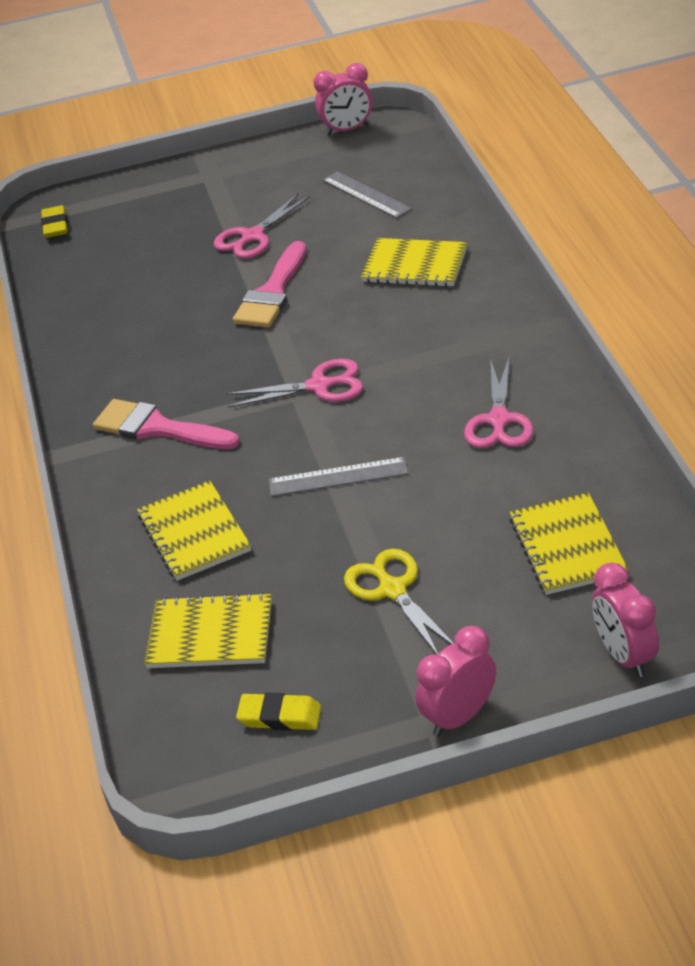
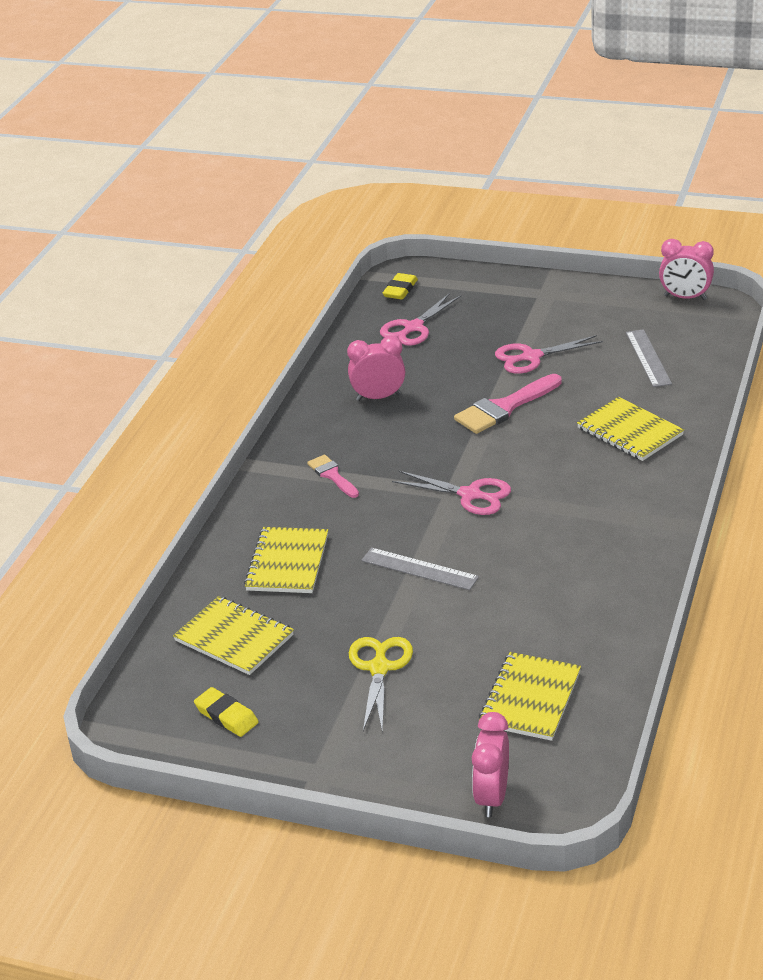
camera: 30 degrees right, 5 degrees down
(157, 428) = (332, 475): pink brush -> pink brush, size x0.58
(459, 716) = (339, 778): pink clock -> pink clock (378, 397)
(499, 420) = (574, 581): pink scissors -> pink scissors (413, 327)

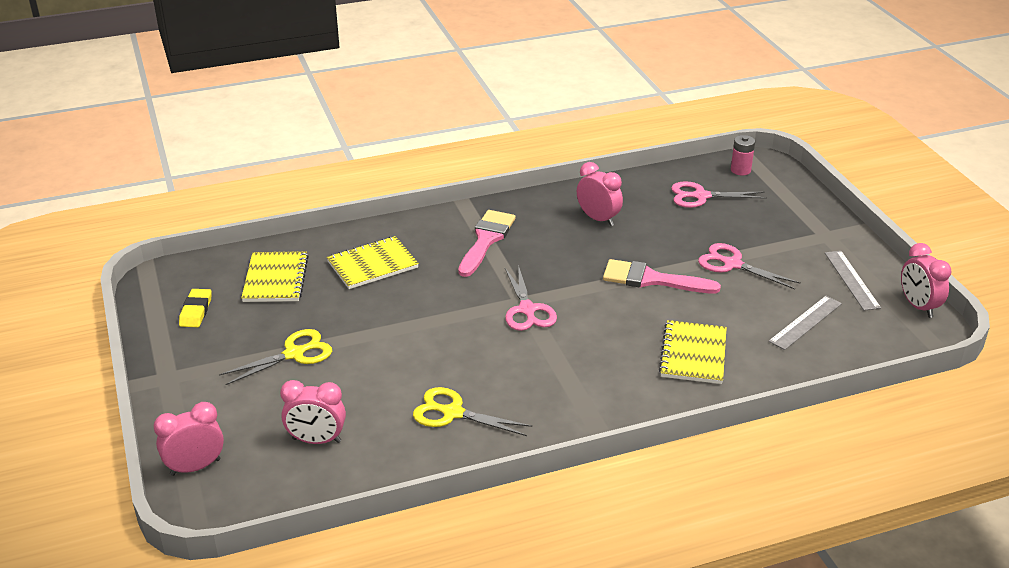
camera: 50 degrees right, 0 degrees up
(332, 475) = (486, 240): pink brush -> pink brush, size x1.72
(400, 290) = (740, 170): yellow eraser -> pink battery
(419, 569) = (419, 324): grey ruler -> grey ruler (852, 280)
(530, 699) = (316, 440): yellow notebook -> pink clock
(574, 598) = (453, 413): none -> yellow scissors

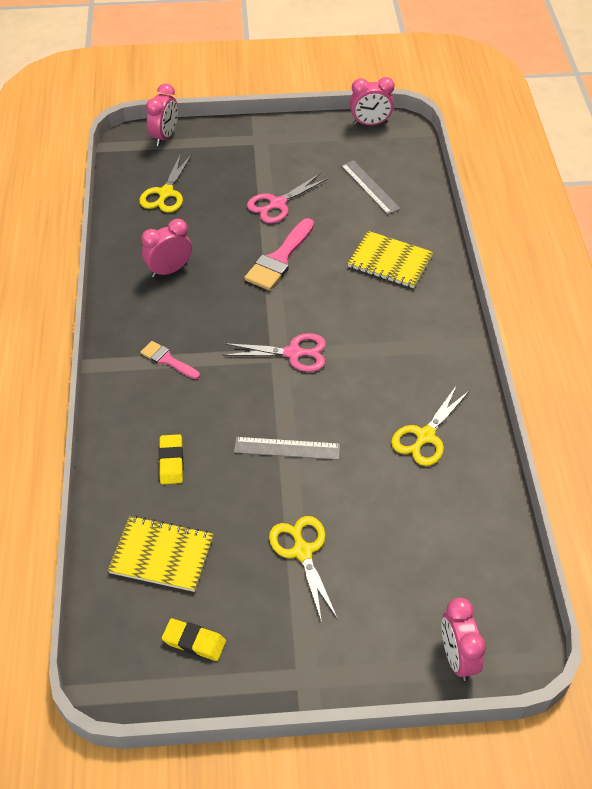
camera: 75 degrees left, 15 degrees up
(316, 440) = (439, 547): pink clock -> pink clock (165, 137)
(372, 265) = (171, 462): yellow notebook -> yellow eraser
(486, 240) = (167, 360): pink brush -> pink brush, size x0.58
(701, 196) = (166, 193): pink scissors -> yellow scissors
(740, 170) = (136, 157): pink battery -> none
(852, 280) = (325, 145): grey ruler -> grey ruler (287, 448)

